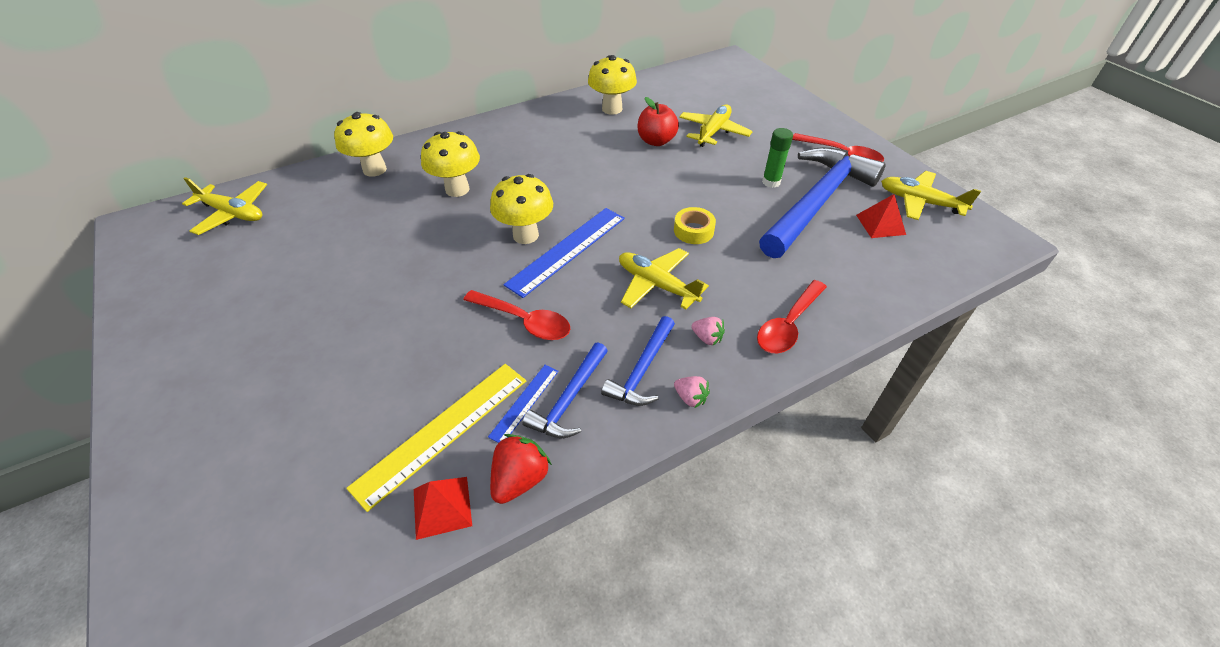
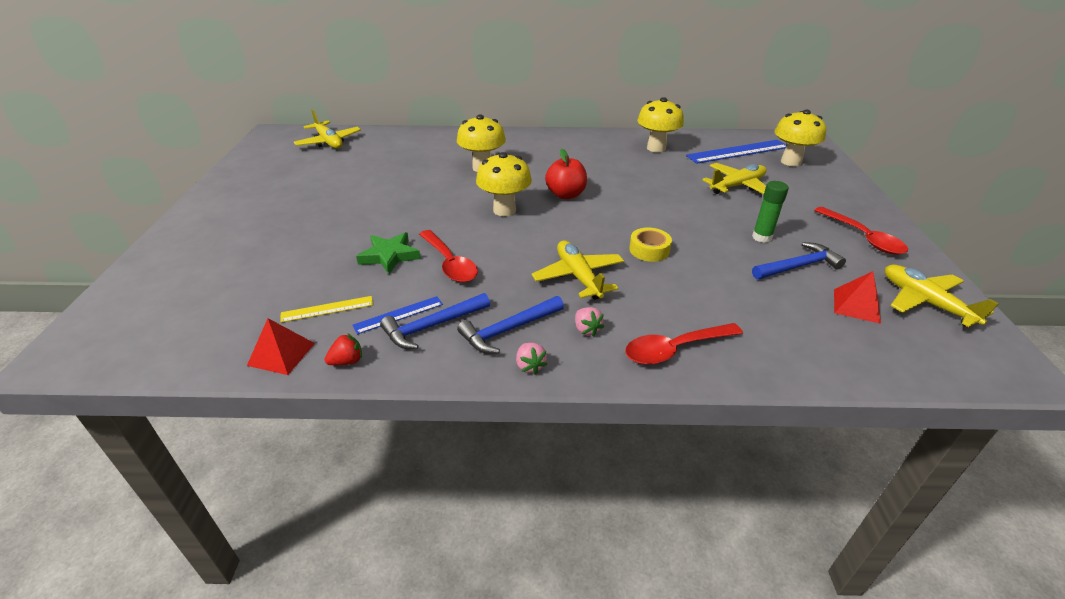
camera: 30 degrees right, 10 degrees down
(374, 169) = (438, 141): yellow mushroom -> yellow mushroom (791, 162)
(443, 432) = (327, 309): yellow ruler -> yellow ruler, size x0.53
(452, 339) = (389, 256): none -> green star
(520, 479) = (347, 361): red strawberry -> red strawberry, size x0.61
(567, 250) = (527, 230): blue ruler -> blue ruler (738, 152)
(656, 141) = (675, 179): red apple -> red apple (566, 195)
(817, 202) = (799, 266): blue hammer -> blue hammer, size x0.48

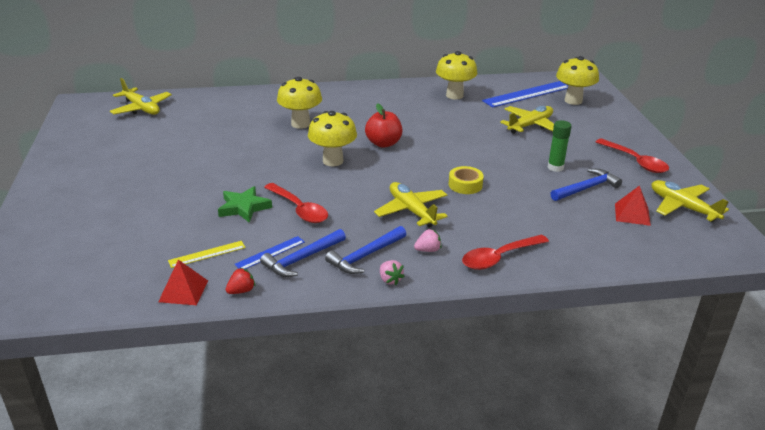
camera: 10 degrees left, 5 degrees down
(586, 329) = (428, 250): pink strawberry -> pink strawberry turned 75 degrees counterclockwise

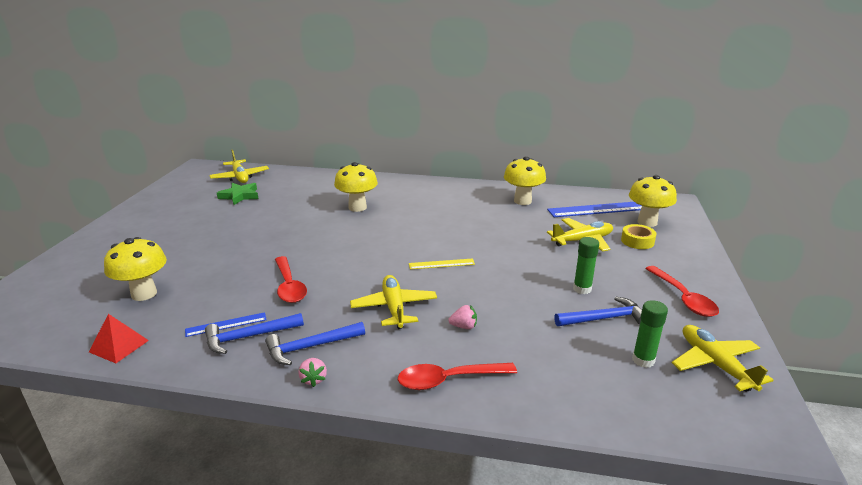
camera: 20 degrees right, 5 degrees down
(207, 254) = (172, 314): yellow ruler -> yellow ruler (441, 264)
(241, 291) = (167, 358): red strawberry -> none
(244, 207) = (243, 275): green star -> green star (240, 196)
(333, 161) = (358, 245): yellow mushroom -> yellow mushroom (144, 294)
(383, 143) = (419, 236): red apple -> none
(428, 250) = (378, 354): pink strawberry -> pink strawberry (464, 326)
(465, 185) = (469, 291): yellow tape -> yellow tape (637, 241)
(632, 214) = (643, 360): red pyramid -> green glue stick

